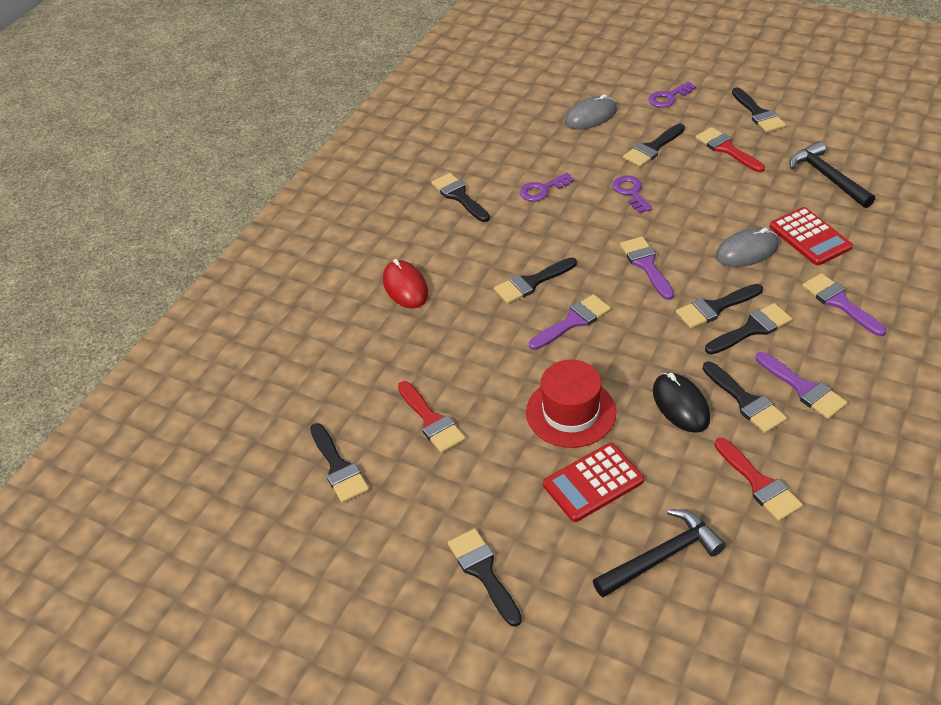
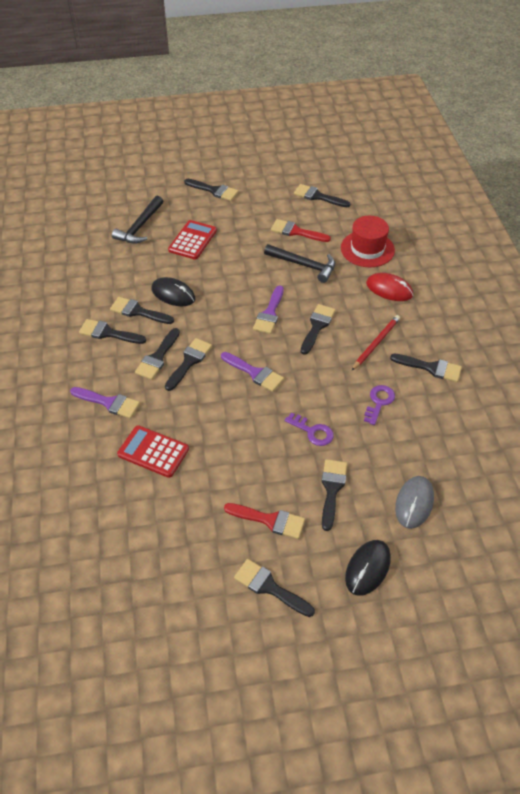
camera: 140 degrees right, 5 degrees up
(486, 239) = (376, 343): none -> red pencil
(570, 412) = (229, 265): red hat -> red hat (367, 249)
(668, 97) = (367, 568): purple key -> black mouse
(746, 251) = (193, 417): grey mouse -> none
(759, 484) = (109, 274): red brush -> none
(803, 388) = (108, 333): purple brush -> black brush
(827, 177) = (167, 527): black hammer -> black hammer (304, 265)

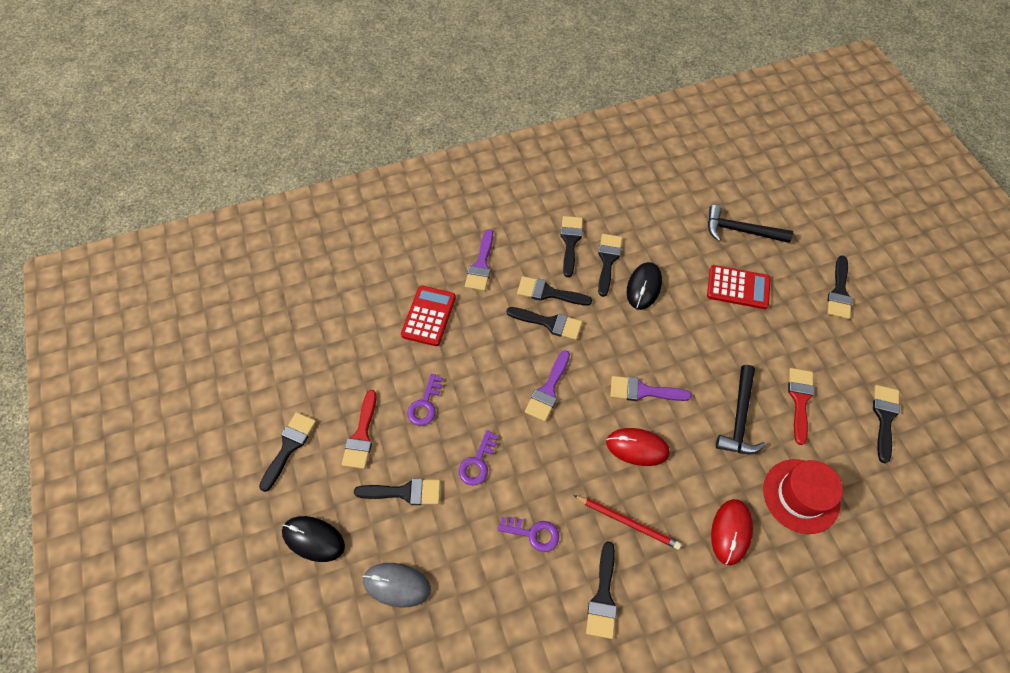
camera: 80 degrees right, 10 degrees up
(248, 464) = (425, 404): none -> purple key
(317, 326) = (637, 447): black brush -> red mouse

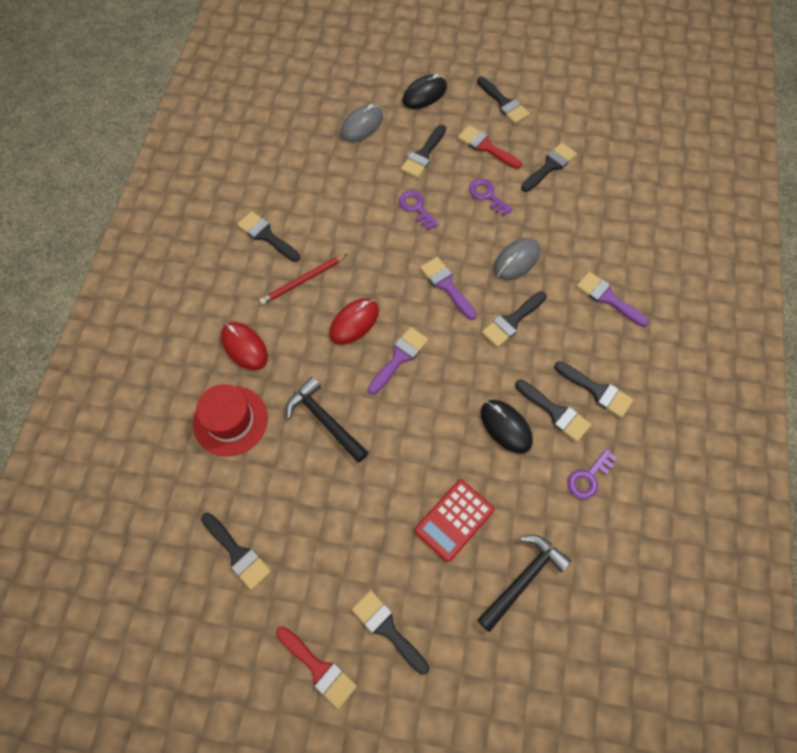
camera: 120 degrees right, 5 degrees up
(429, 316) = (572, 233): red calculator -> none
(485, 346) = (516, 260): none -> grey mouse
(533, 533) = (339, 216): purple key -> purple key (588, 477)
(548, 293) = (545, 338): black brush -> black brush (550, 166)
(800, 400) = (305, 487): red brush -> red brush (319, 668)

